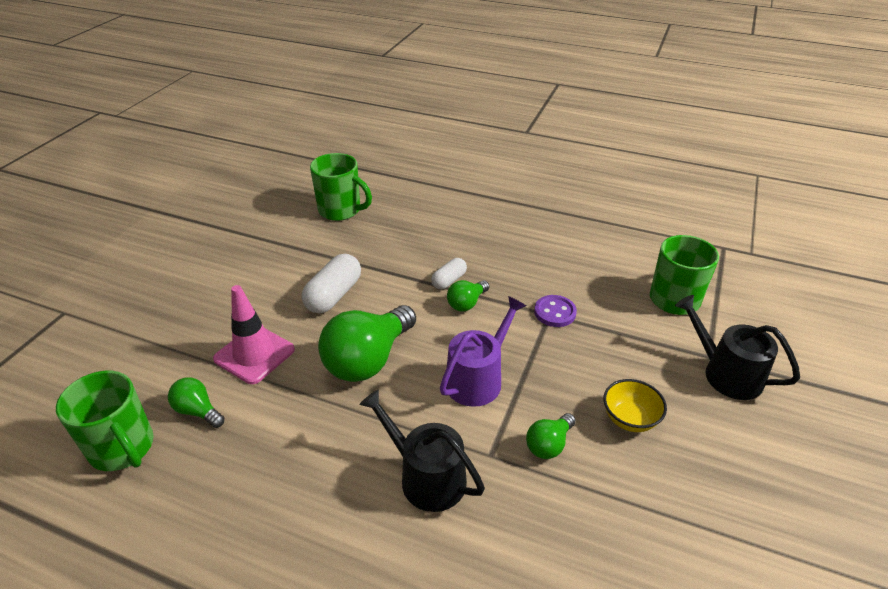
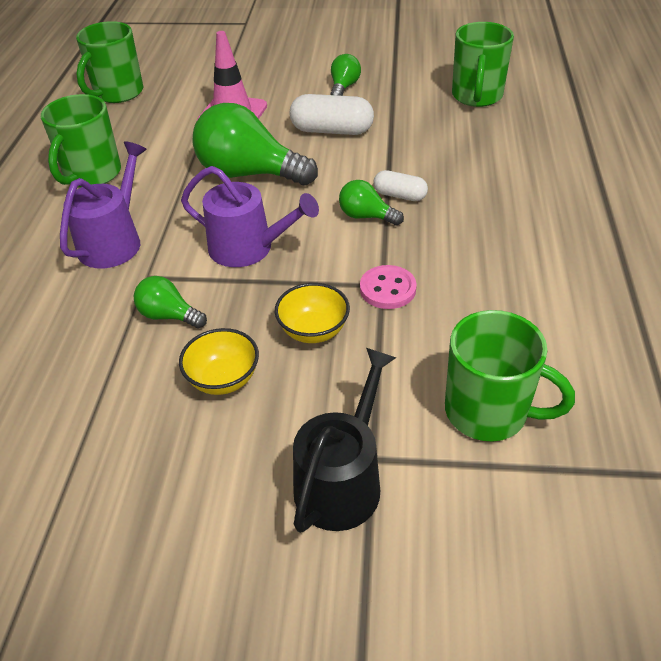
camera: 75 degrees right, 5 degrees up
(198, 411) = (161, 110): green light bulb -> green light bulb (344, 87)
(291, 488) = (92, 174): none -> green mug
(426, 477) = (114, 241): black watering can -> purple watering can
(555, 312) = (387, 289): purple button -> pink button
(588, 359) = (313, 330): none -> yellow bowl

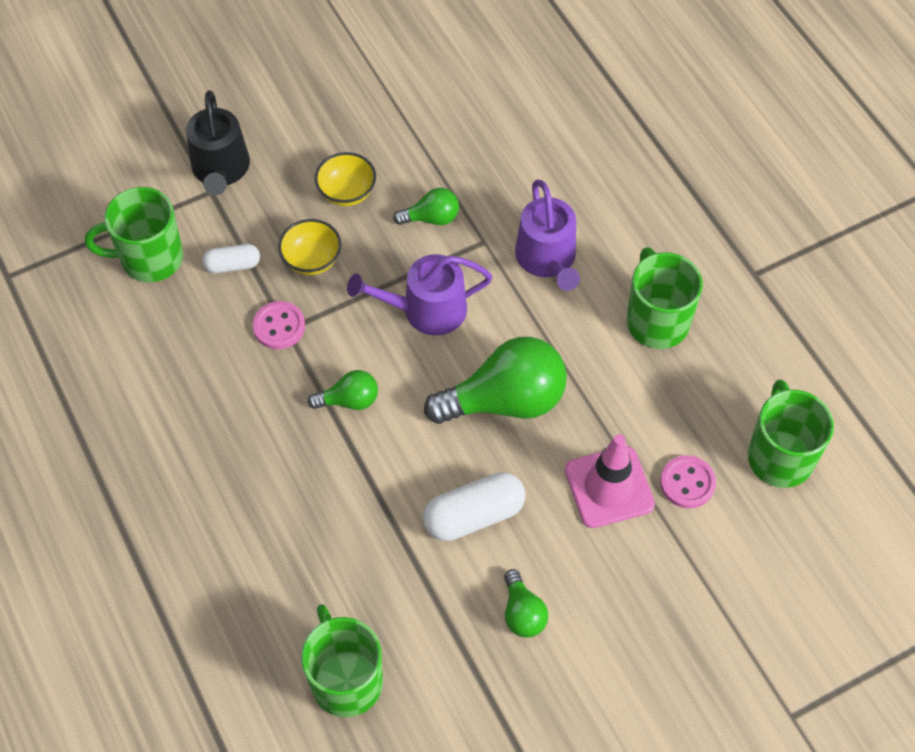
camera: 145 degrees right, 15 degrees up
(184, 101) = (687, 483): none -> pink button
(400, 195) = (335, 445): white capsule -> white capsule (232, 265)

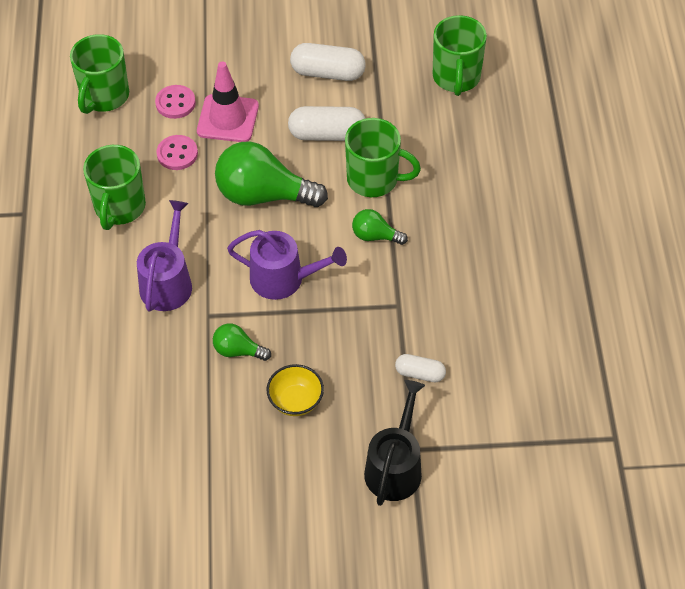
camera: 155 degrees left, 5 degrees down
(150, 258) = (487, 406): green mug -> green mug (374, 179)
(279, 326) = (403, 309): pink button -> pink button (177, 154)
(312, 260) = (353, 353): yellow bowl -> none
(522, 613) = (328, 73): green light bulb -> white capsule

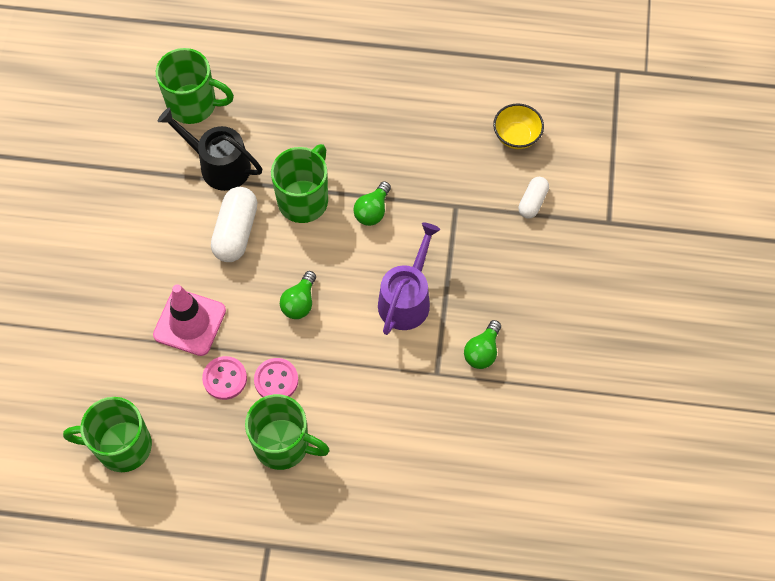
camera: 80 degrees left, 10 degrees up
(104, 96) = (122, 446): green mug -> green mug turned 150 degrees clockwise
(168, 282) = (389, 406): purple watering can -> none
(175, 103) = (153, 372): pink button -> pink button (276, 380)
(263, 195) = (299, 302): green light bulb -> green light bulb, size x0.50
(295, 401) = (546, 309): yellow bowl -> yellow bowl (516, 136)
(328, 73) = (153, 218): white capsule -> none
(395, 467) = (624, 239): black watering can -> black watering can (219, 165)

